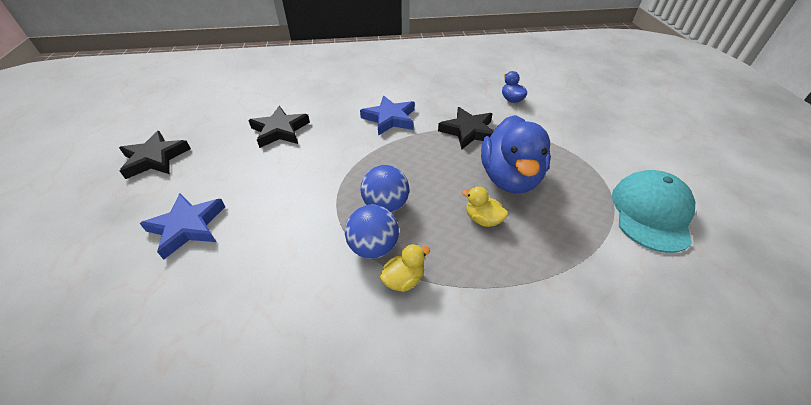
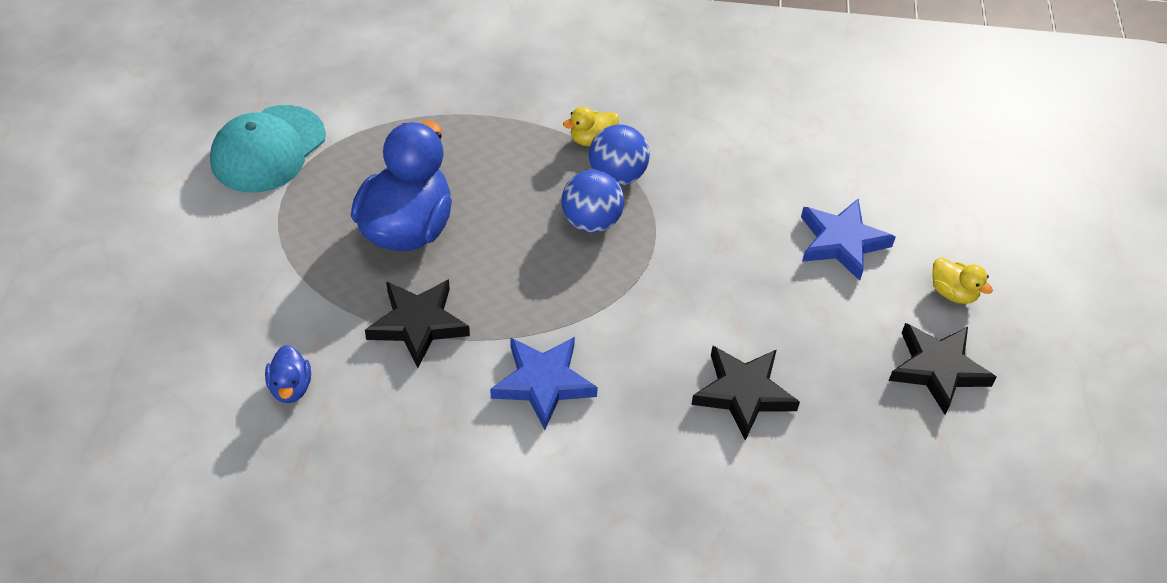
camera: 170 degrees left, 5 degrees up
(482, 219) = (477, 181): yellow duck -> yellow duck (952, 293)

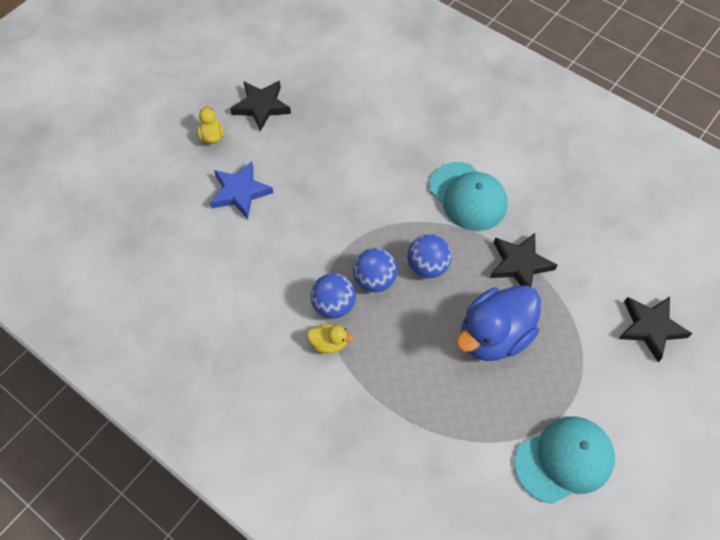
camera: 145 degrees left, 10 degrees up
(291, 387) = (610, 261): blue duck -> none
(537, 266) = (427, 266): none -> blue ball
(543, 383) = (468, 196): blue star -> turquoise cap
(743, 393) = (368, 142): black star -> black star (650, 328)

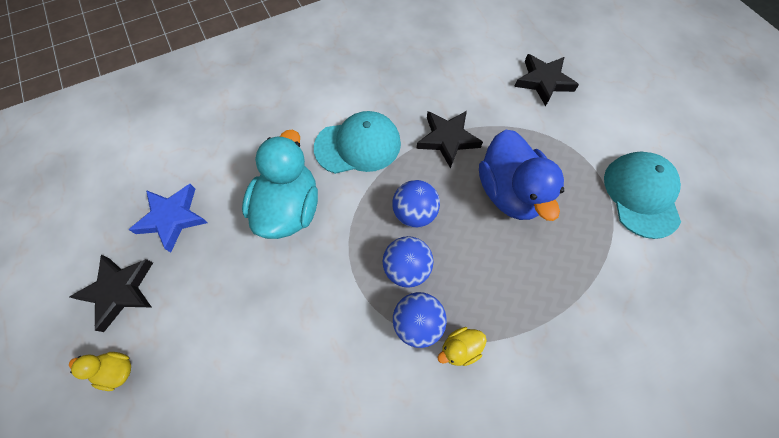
camera: 65 degrees left, 5 degrees up
(240, 192) = (219, 368): blue star -> blue star (172, 218)
(329, 344) = (460, 348): yellow duck -> yellow duck turned 150 degrees counterclockwise
(380, 175) = (289, 208): none -> turquoise duck

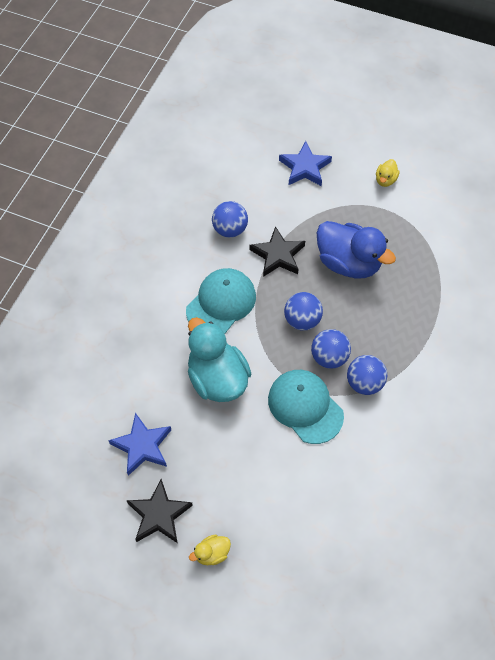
camera: 40 degrees left, 5 degrees down
(426, 90) = (230, 229): none -> blue ball
(460, 348) = (400, 377): yellow duck -> yellow duck (385, 180)
(543, 81) = (305, 167): black star -> blue star
(641, 195) = (426, 208): turquoise cap -> turquoise cap (305, 407)

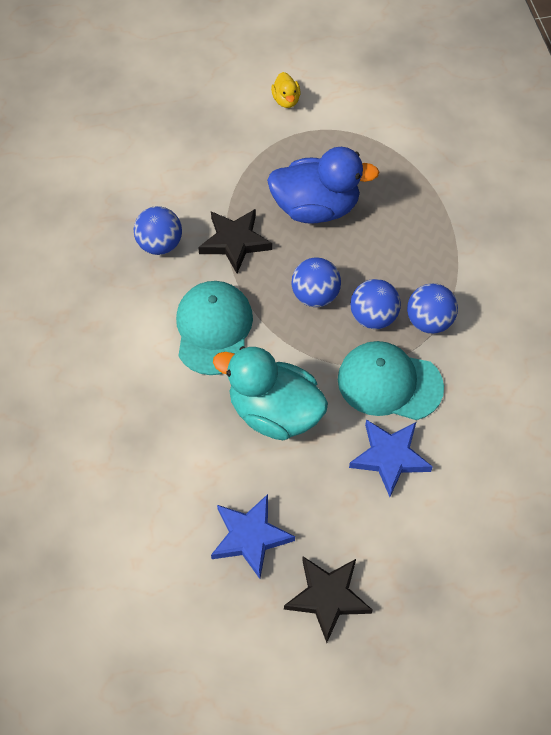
camera: 35 degrees left, 0 degrees up
(212, 553) = (415, 598): yellow duck -> none
(305, 167) = (190, 132): blue star -> blue star (389, 457)

